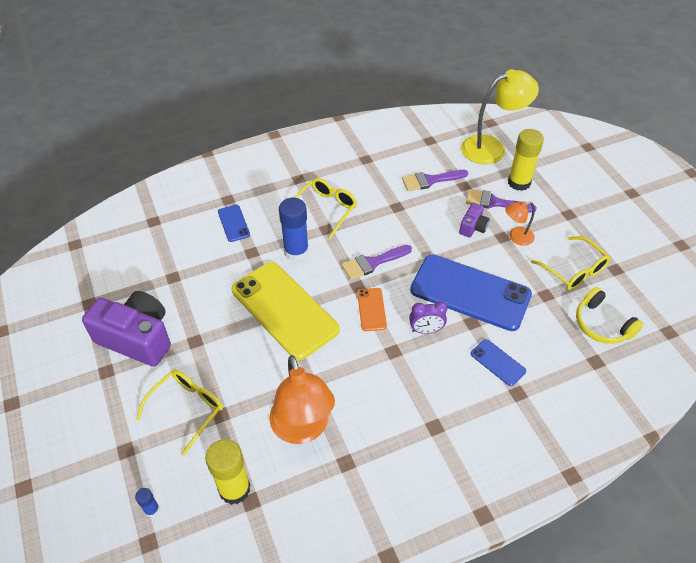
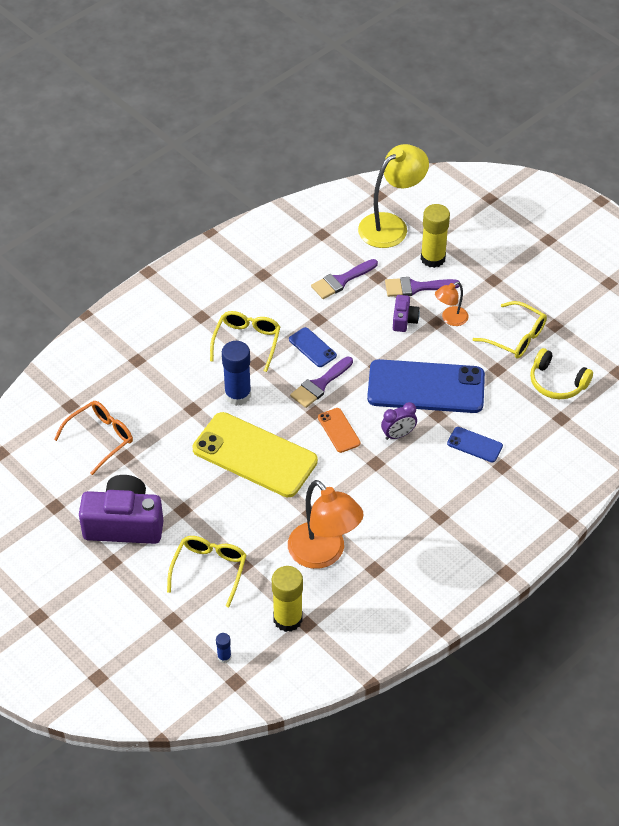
camera: 20 degrees left, 0 degrees up
(161, 255) = (100, 438): none -> orange glasses
(233, 223) = (157, 384): blue phone -> blue phone (312, 347)

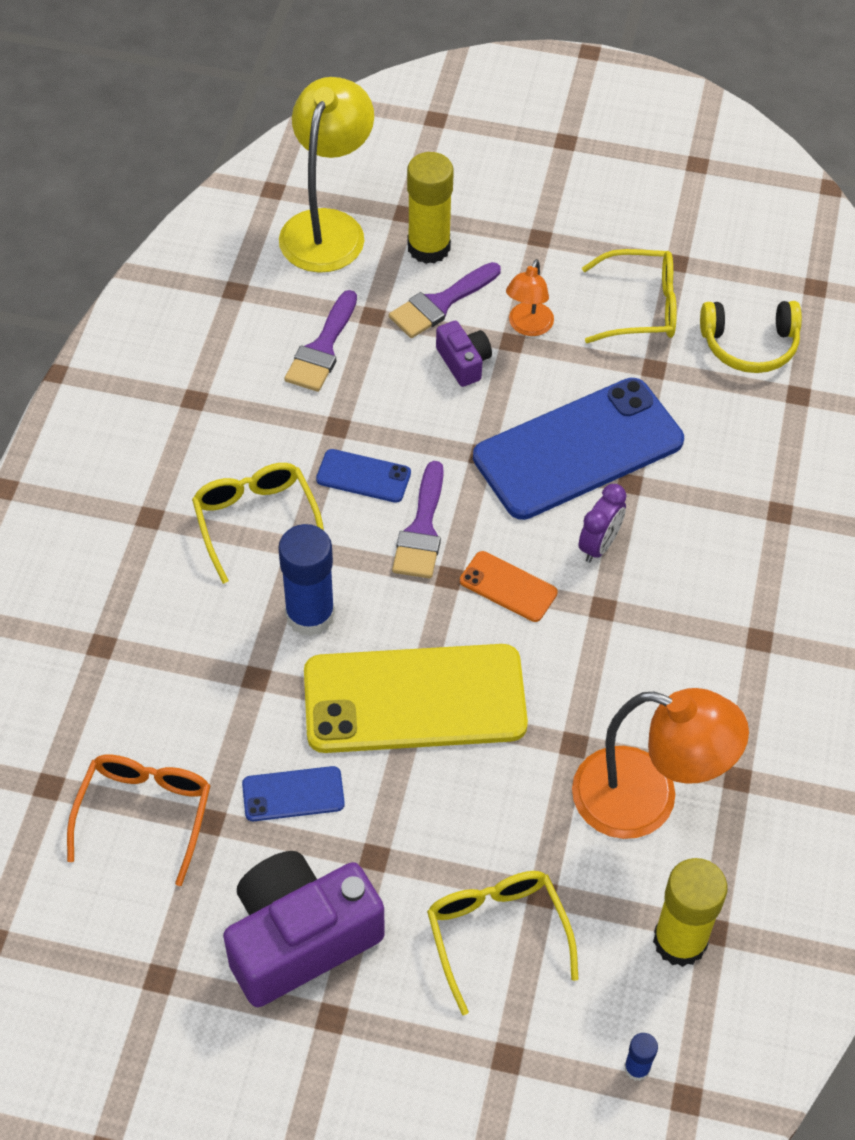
camera: 35 degrees left, 5 degrees up
(474, 445) = (717, 500): blue phone -> blue phone (293, 794)

